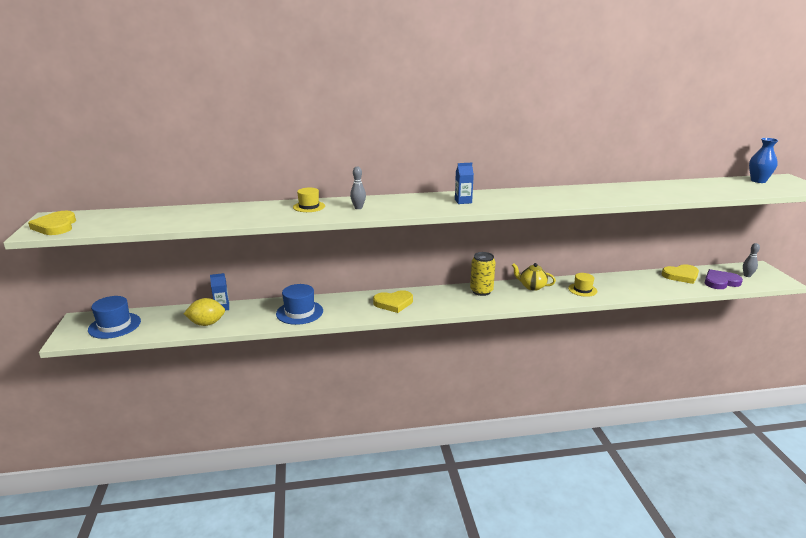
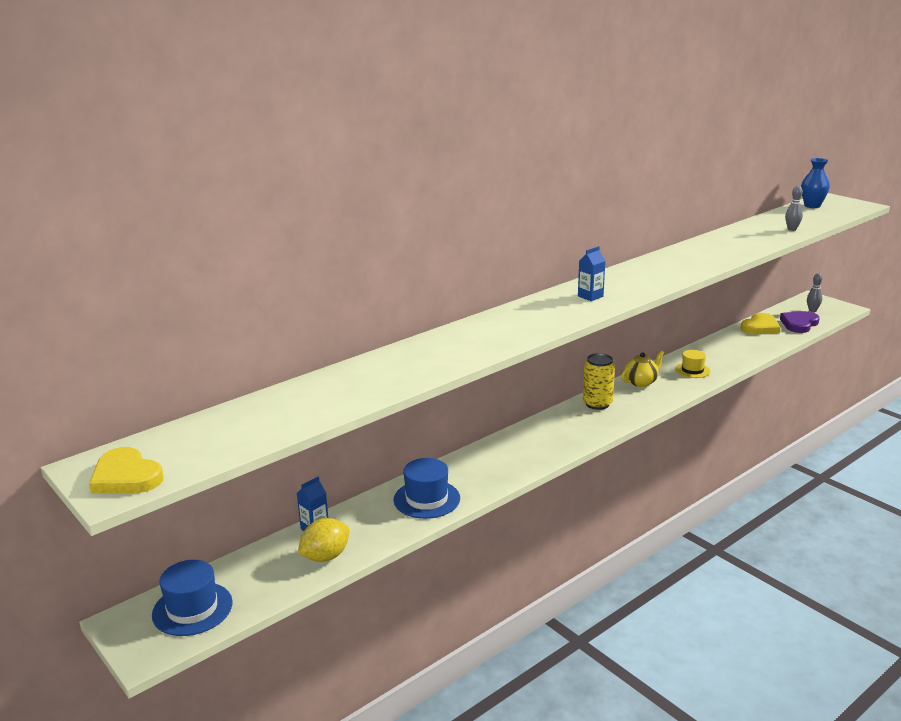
camera: 30 degrees left, 0 degrees up
(309, 206) = (431, 349): yellow hat -> none
(358, 208) = (492, 335): grey bowling pin -> grey bowling pin (792, 229)
(393, 303) = (522, 449): yellow heart -> none
(532, 287) = (641, 382): yellow teapot -> yellow teapot turned 150 degrees clockwise

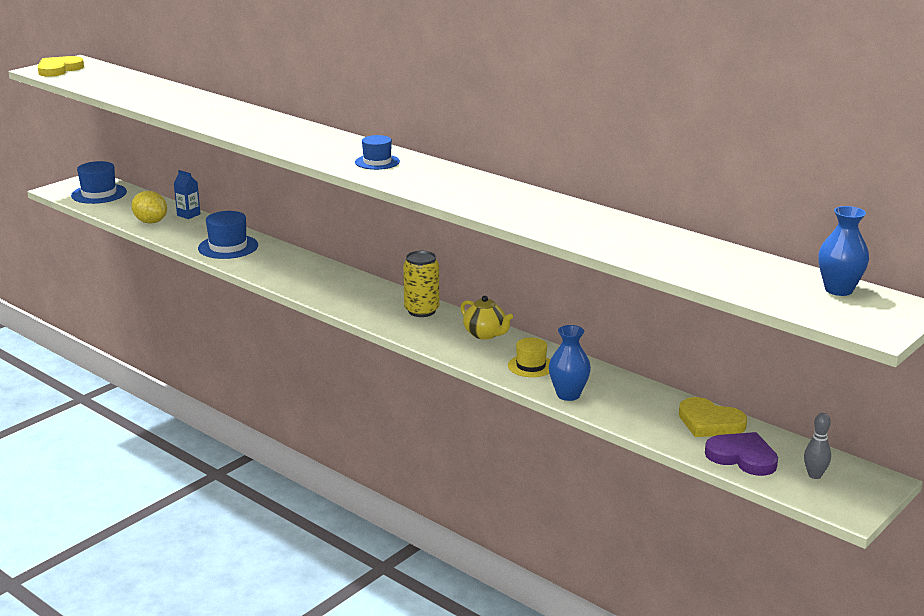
camera: 80 degrees right, 0 degrees up
(590, 296) = (377, 162): blue carton -> blue hat
(733, 362) = (568, 395): none -> blue vase
(792, 229) = (685, 266): grey bowling pin -> none

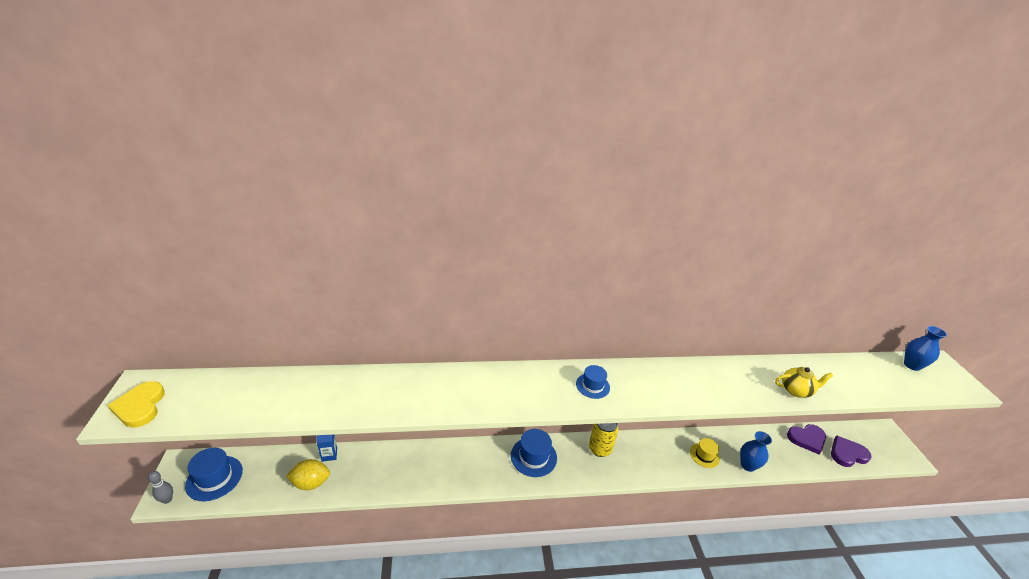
camera: 50 degrees left, 10 degrees up
(228, 247) = (409, 471): blue hat -> blue hat (533, 456)
(485, 334) = (652, 445): yellow teapot -> yellow teapot (796, 390)
(709, 422) = (807, 439): yellow heart -> purple heart
(814, 475) = (875, 444): grey bowling pin -> grey bowling pin (167, 500)

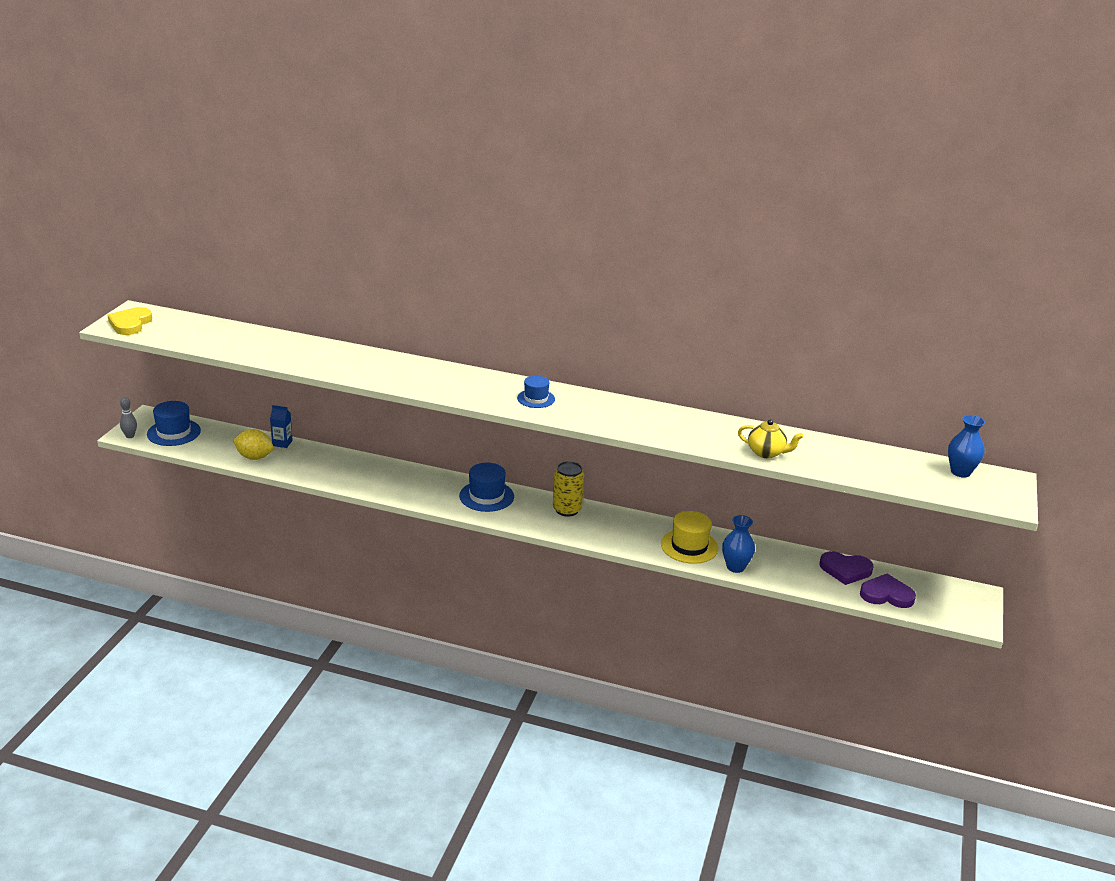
camera: 25 degrees right, 5 degrees down
(704, 455) = (689, 546): yellow hat -> yellow hat, size x1.55

